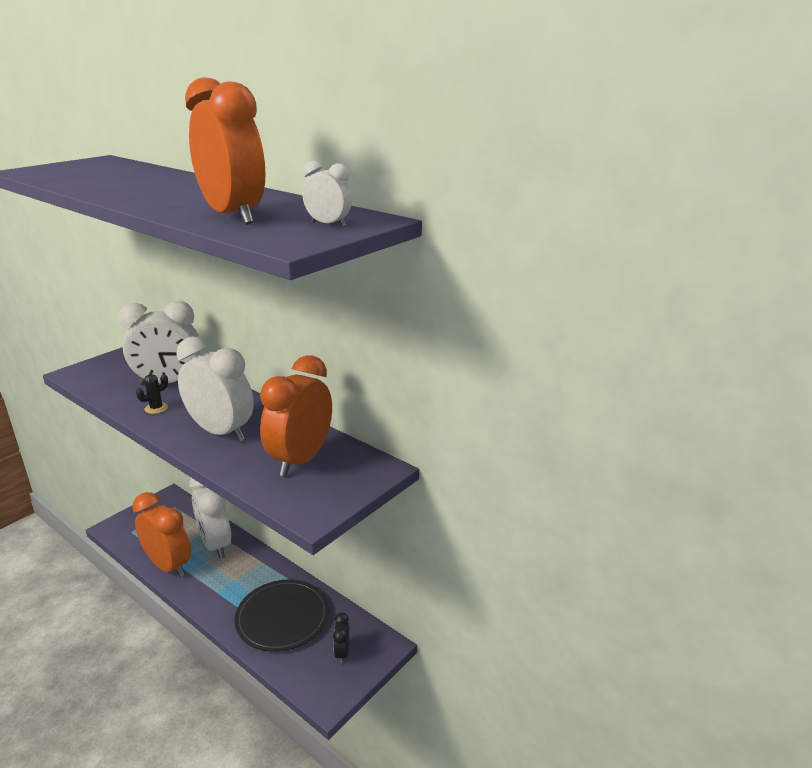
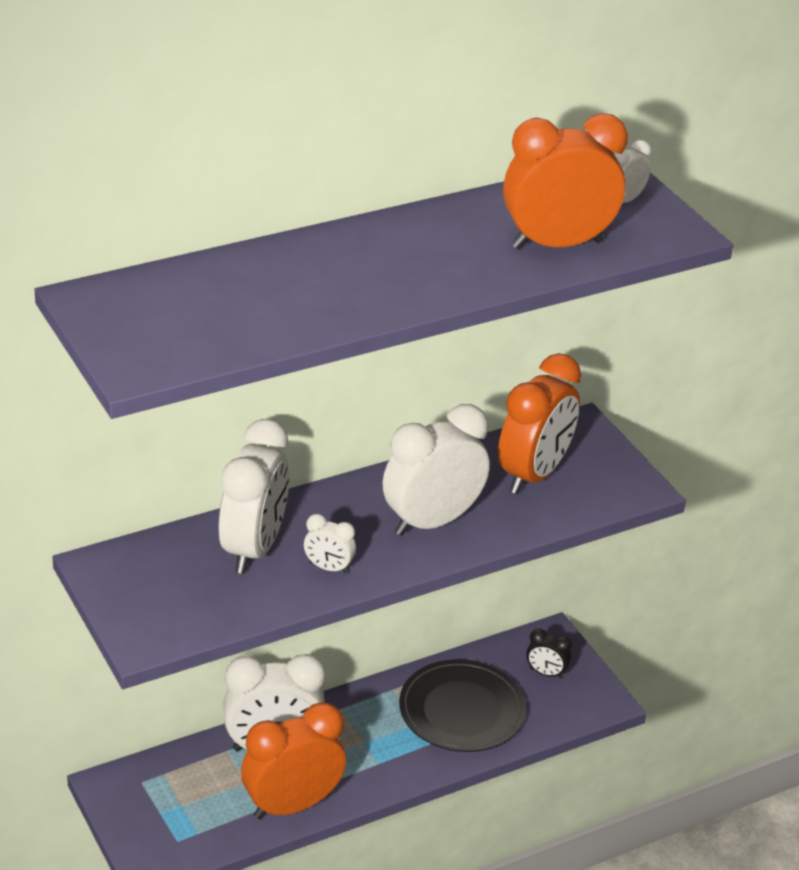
camera: 70 degrees left, 10 degrees up
(156, 408) = (328, 568): black cactus -> white clock
(301, 460) = (533, 474): orange clock -> orange clock turned 105 degrees counterclockwise

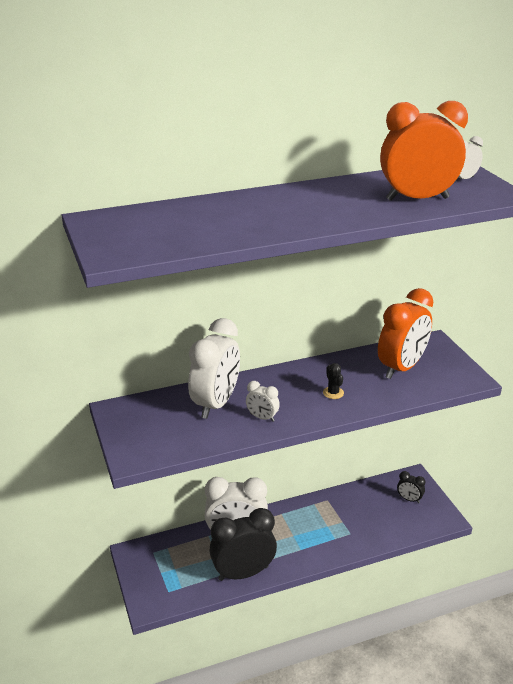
camera: 10 degrees right, 5 degrees down
(292, 805) = (243, 573): orange clock -> black clock
(432, 522) = (333, 393): white clock -> black cactus
(462, 710) = (355, 519): black plate -> none

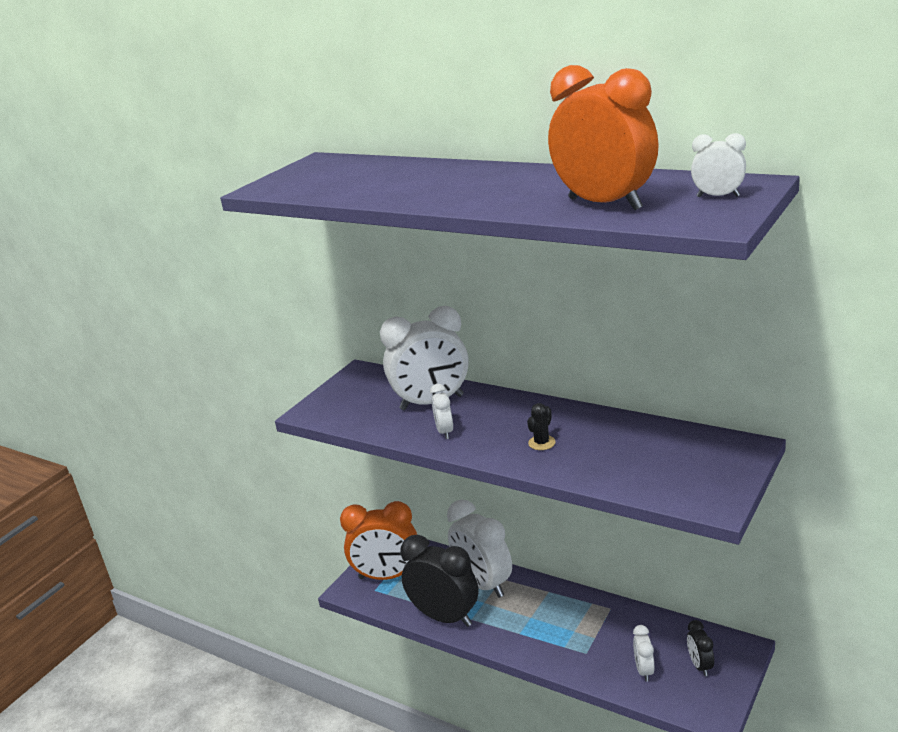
camera: 55 degrees right, 5 degrees down
(389, 521) = (644, 670): none -> white clock
(401, 368) = (655, 454): orange clock -> orange clock (387, 576)

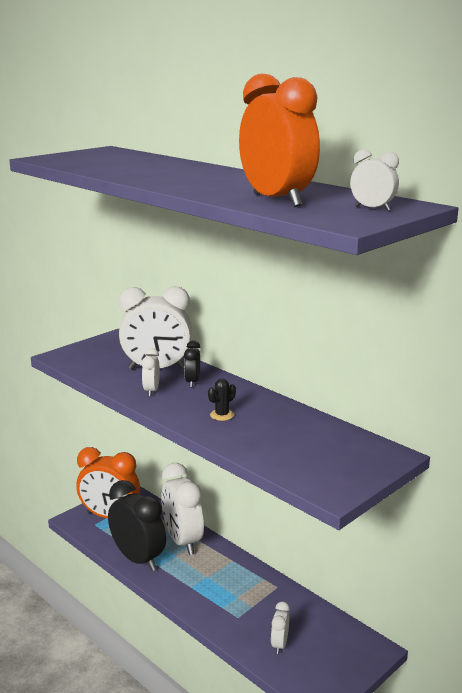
camera: 10 degrees right, 5 degrees down
(700, 665) = (330, 653): black clock -> black clock (192, 382)

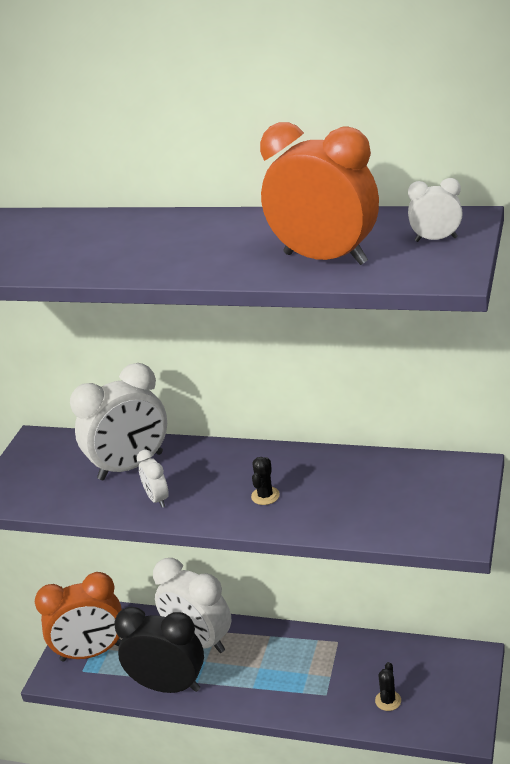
camera: 25 degrees left, 10 degrees up
(192, 382) = (190, 467): black clock -> none
(279, 644) = (388, 700): white clock -> black cactus

